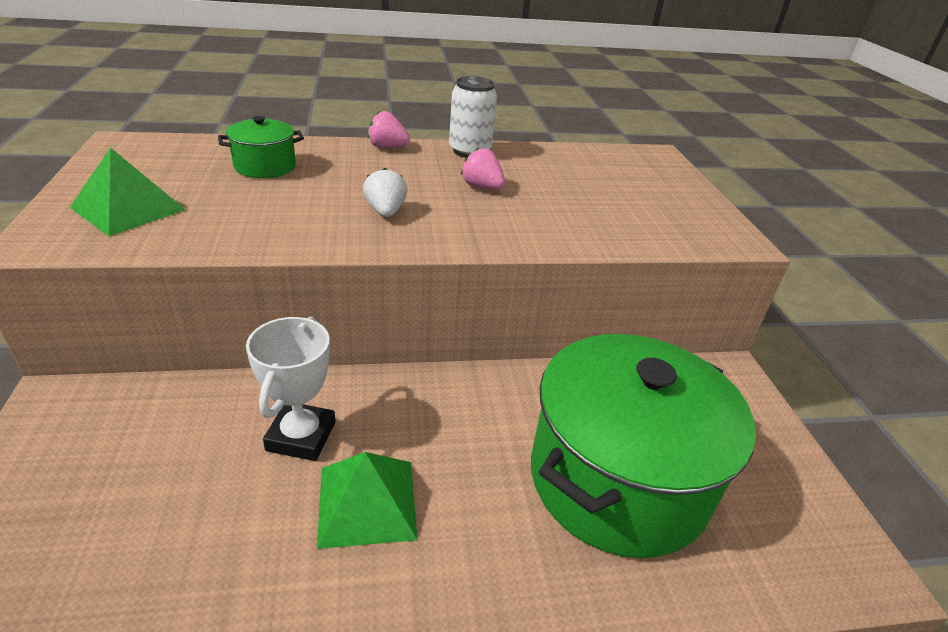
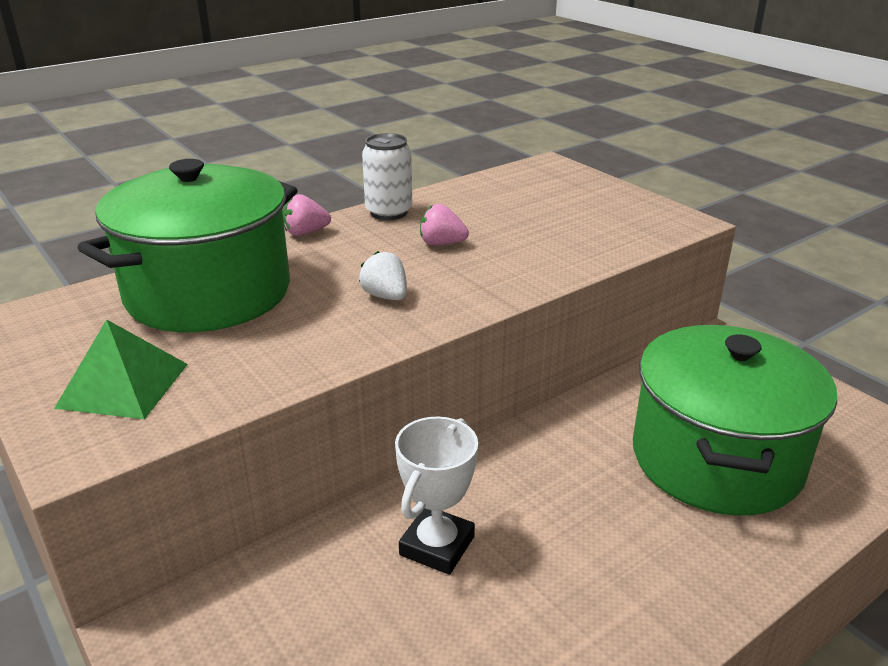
camera: 25 degrees left, 5 degrees down
(265, 166) = (208, 293): green pot -> green pot, size x2.30
(301, 436) = (437, 546): white trophy -> white trophy turned 45 degrees clockwise
(367, 502) = (549, 569): green pyramid -> none

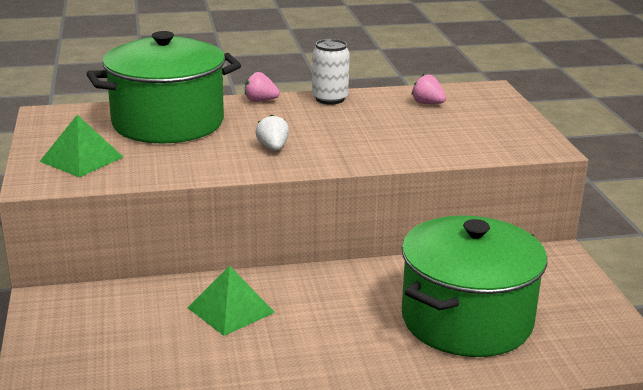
camera: 25 degrees right, 5 degrees down
(437, 546) = (231, 310): white trophy -> green pyramid
(441, 244) = (344, 125): pink strawberry -> pink strawberry (427, 103)

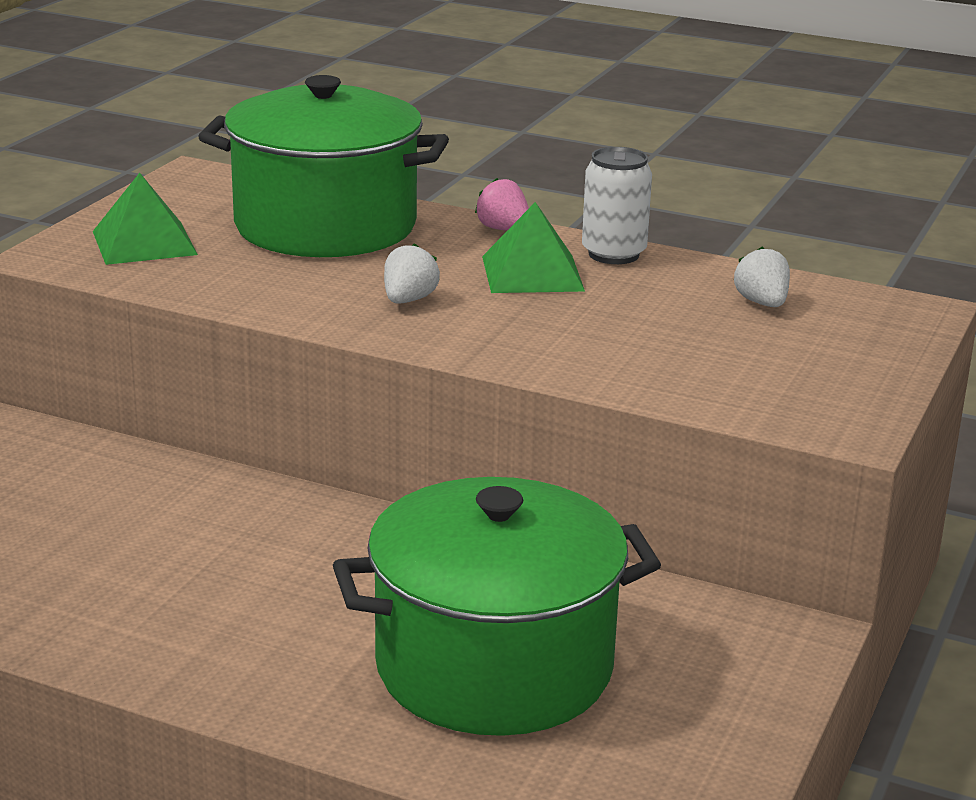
camera: 35 degrees right, 0 degrees up
(231, 310) = (196, 523): green pyramid -> green pyramid (532, 273)
(427, 103) = (762, 303): pink strawberry -> white strawberry

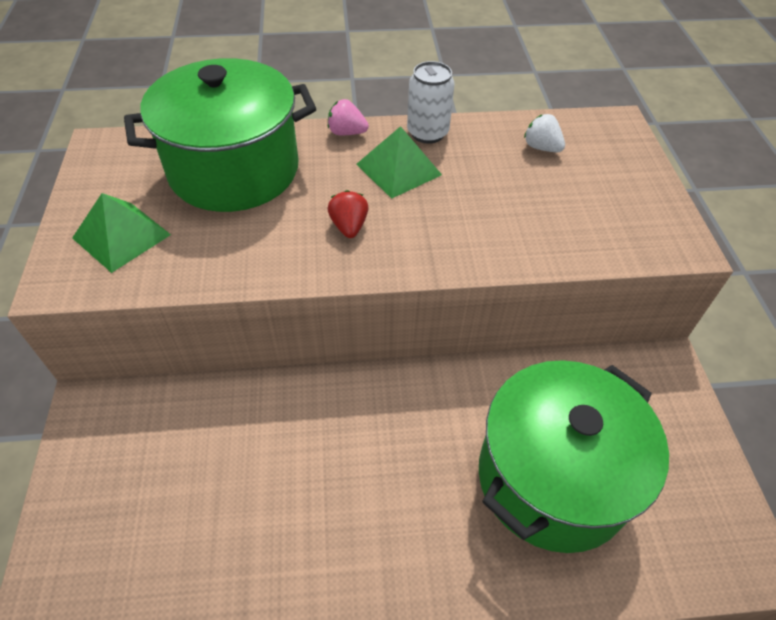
camera: 30 degrees left, 25 degrees up
(408, 300) = (349, 226): white strawberry -> red strawberry

